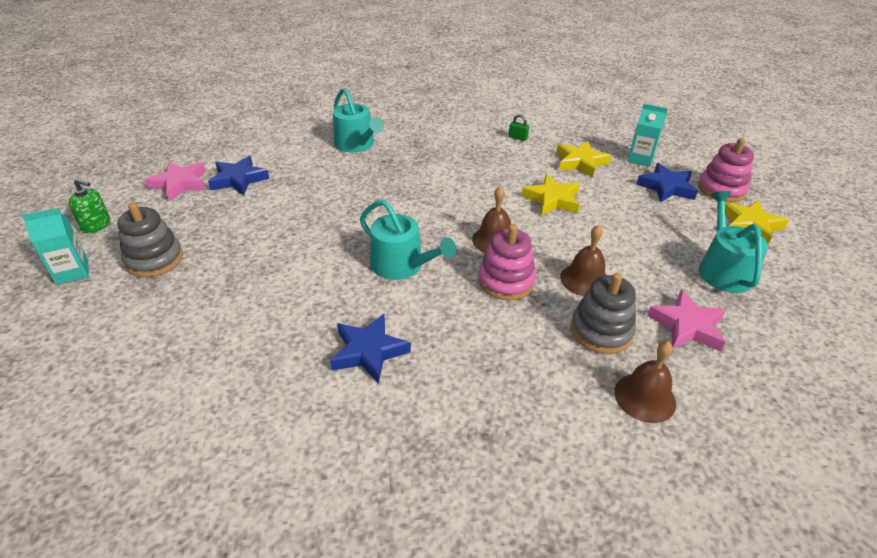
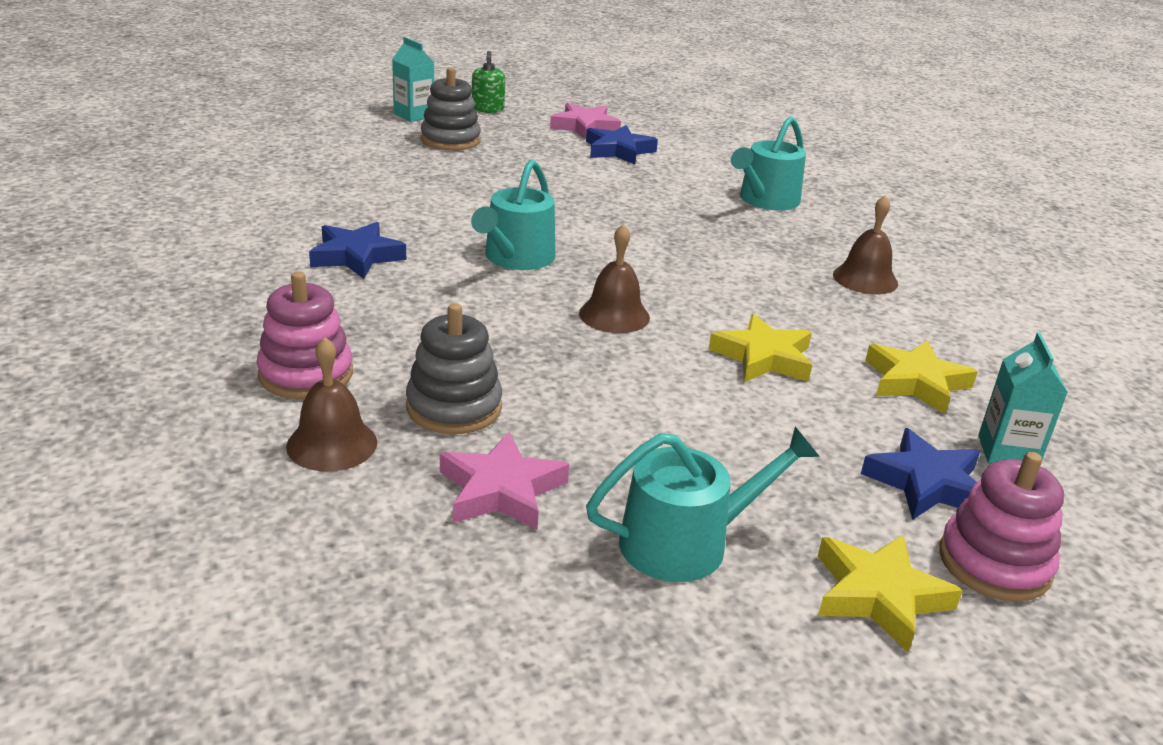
camera: 70 degrees right, 10 degrees down
(506, 281) = (525, 329): pink stacking toy -> pink stacking toy (306, 374)
(517, 137) = (932, 317): green padlock -> none
(585, 280) = (566, 392): brown bell -> brown bell (865, 279)

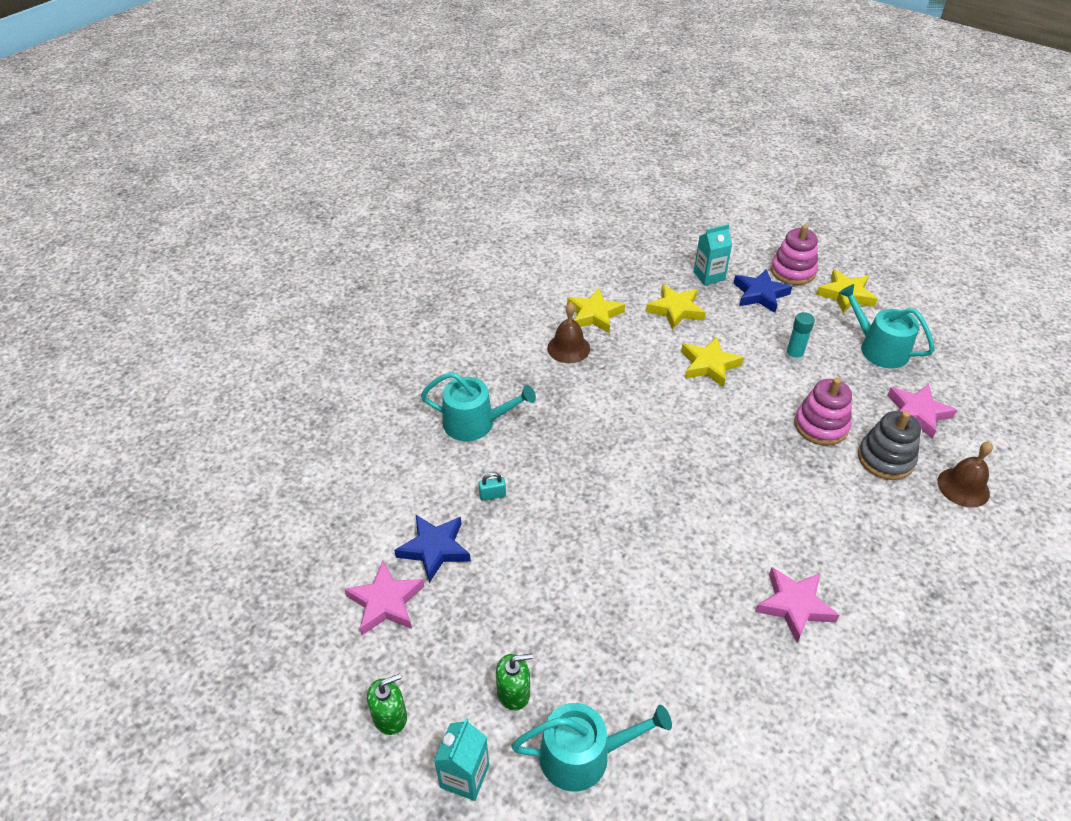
camera: 115 degrees left, 15 degrees up
(306, 374) = (933, 536): pink stacking toy -> pink stacking toy (820, 426)
(356, 256) = (794, 605): blue star -> pink star
(450, 140) = (513, 692): grey stacking toy -> green soap dispenser
(516, 258) = (705, 516): turquoise watering can -> turquoise watering can (583, 755)
(614, 315) = (727, 437): brown bell -> none
(656, 182) = (492, 495): none -> turquoise padlock
(732, 437) = (793, 356): none -> turquoise glue stick
(933, 317) = (594, 315): none -> yellow star

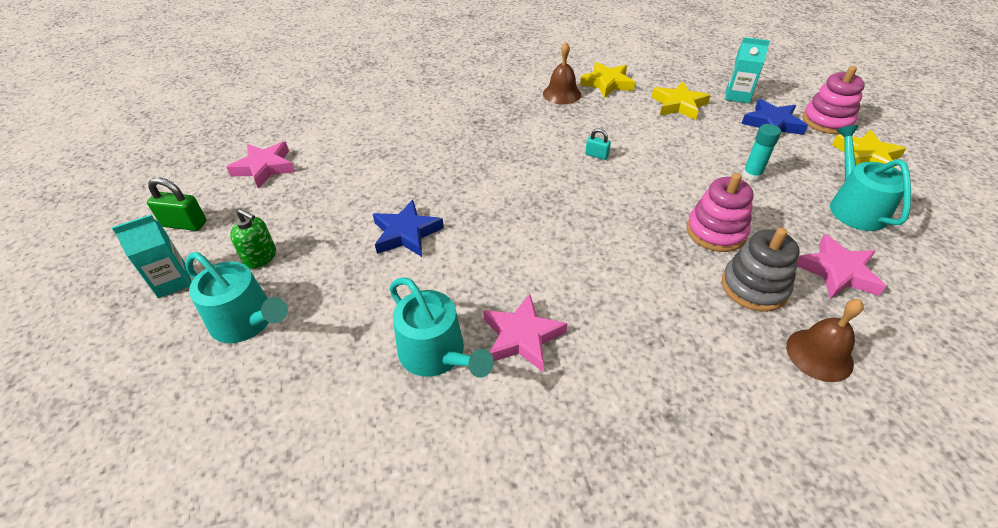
camera: 40 degrees right, 0 degrees up
(390, 716) = (185, 224): green soap dispenser -> green padlock
(434, 549) = (327, 157): blue star -> blue star (406, 233)
(475, 423) = (443, 106): turquoise watering can -> turquoise watering can (436, 354)
(492, 495) = (399, 147): turquoise padlock -> turquoise padlock (596, 155)
(709, 365) = (662, 148): yellow star -> none

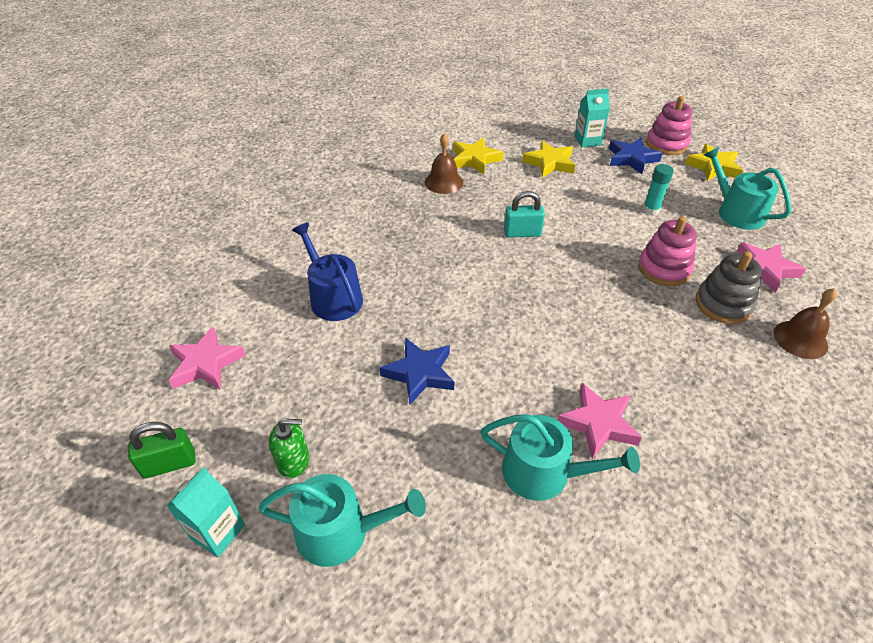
camera: 30 degrees left, 0 degrees up
(392, 153) = (333, 297): none -> blue watering can
(596, 155) = (522, 233): turquoise padlock -> turquoise padlock, size x1.67

